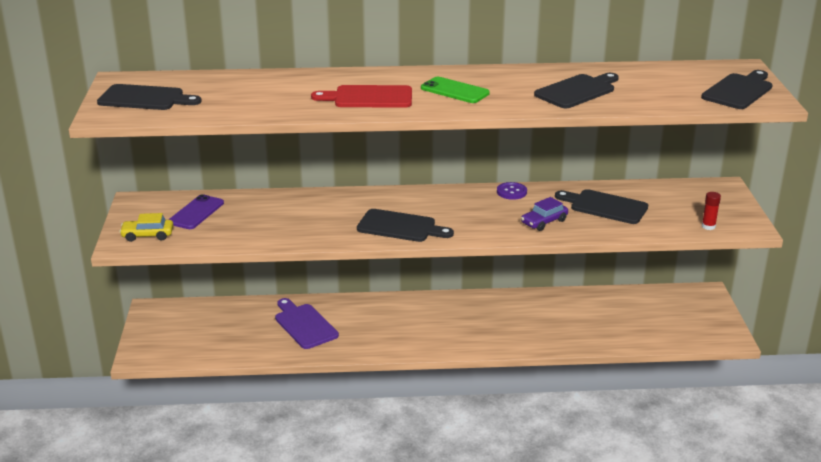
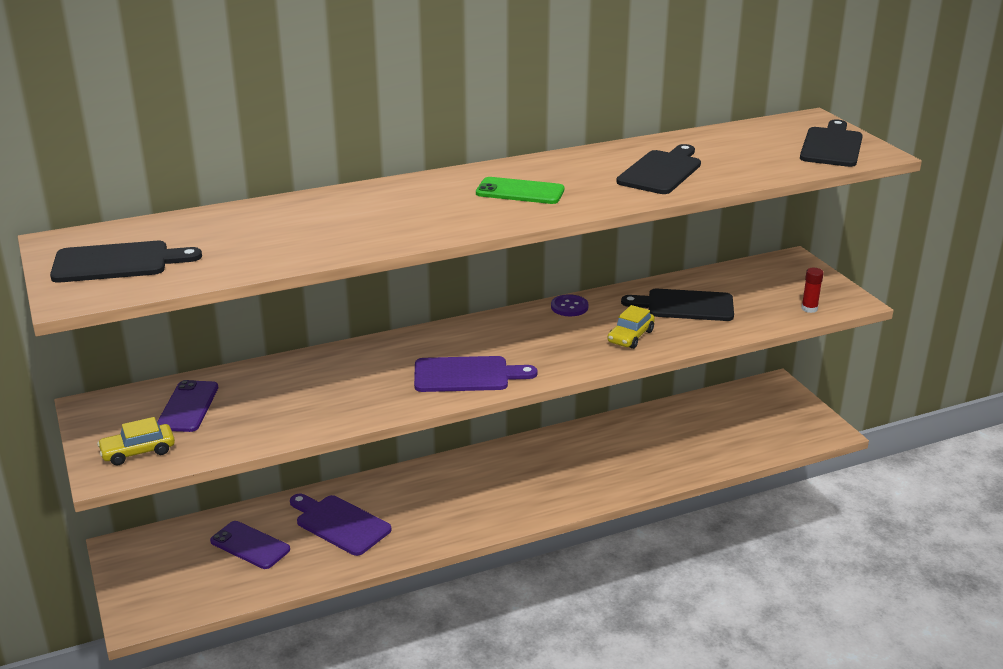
camera: 20 degrees left, 0 degrees up
(235, 326) = (250, 545): none -> purple phone
(369, 97) = (421, 216): red cutting board -> none
(400, 227) = (466, 375): black cutting board -> purple cutting board
(544, 222) = (630, 336): purple car -> yellow car

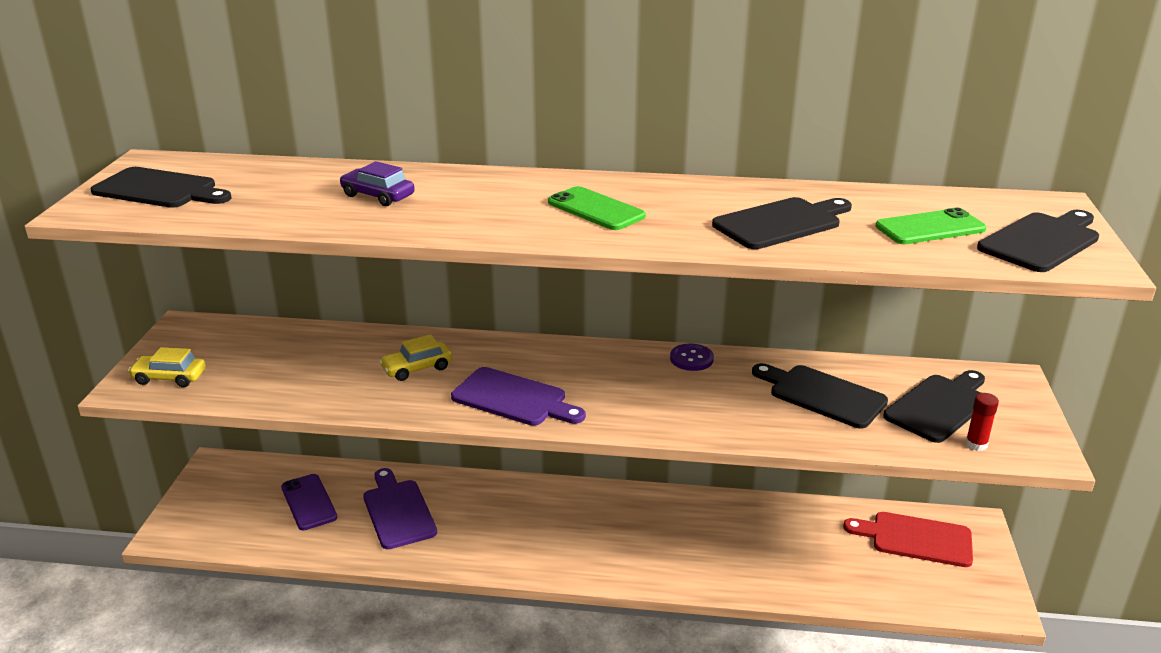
camera: 30 degrees right, 0 degrees up
(188, 407) = (250, 350): purple phone -> none
(330, 221) = (378, 196): none -> purple car
(630, 336) = (724, 411): yellow car -> yellow car (417, 368)
(746, 407) = (916, 539): none -> red cutting board
(758, 152) = (930, 228): none -> green phone
(765, 291) = (939, 406): none -> black cutting board

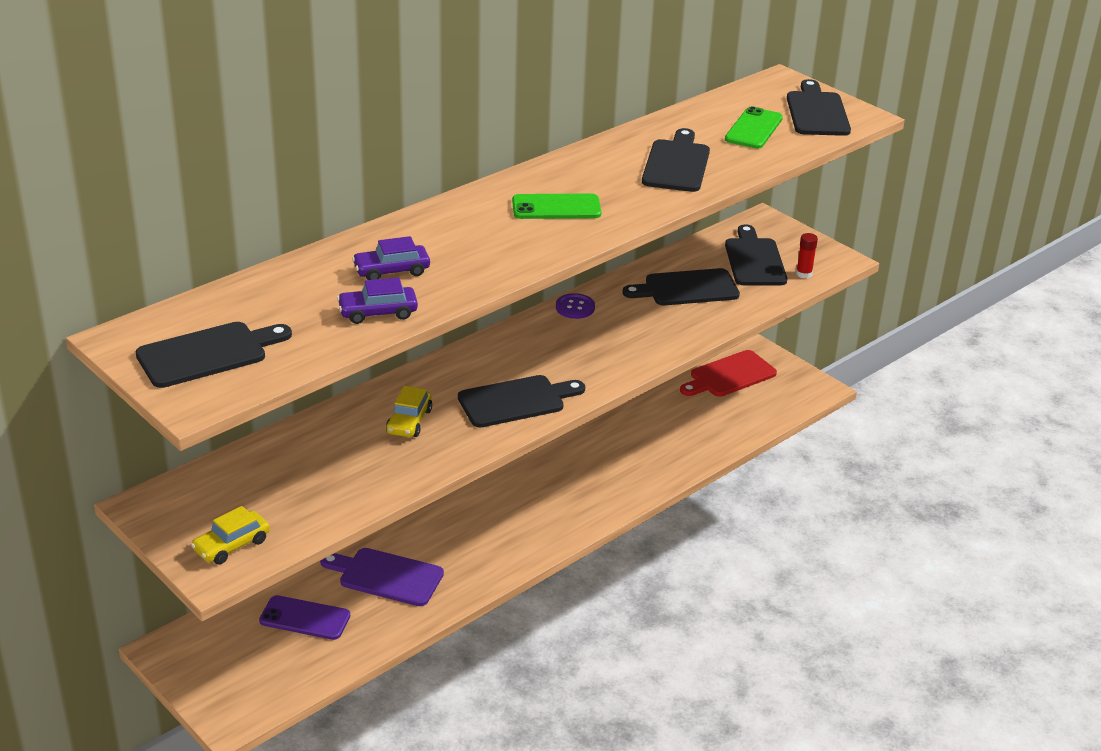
camera: 50 degrees left, 5 degrees up
(303, 215) = (378, 312): none -> purple car
(513, 398) = (516, 401): purple cutting board -> black cutting board

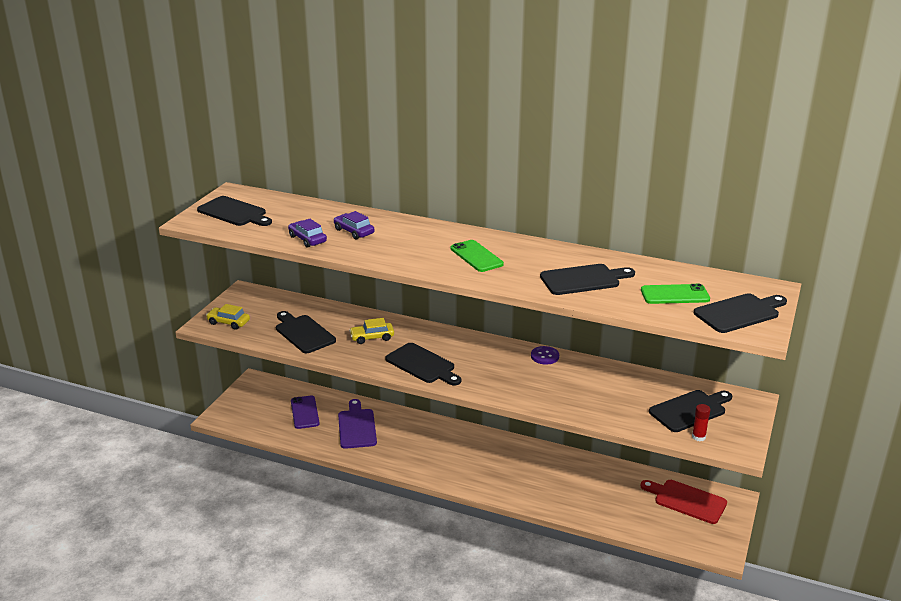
camera: 65 degrees right, 5 degrees down
(686, 288) = (617, 392): black cutting board -> black cutting board (303, 333)

